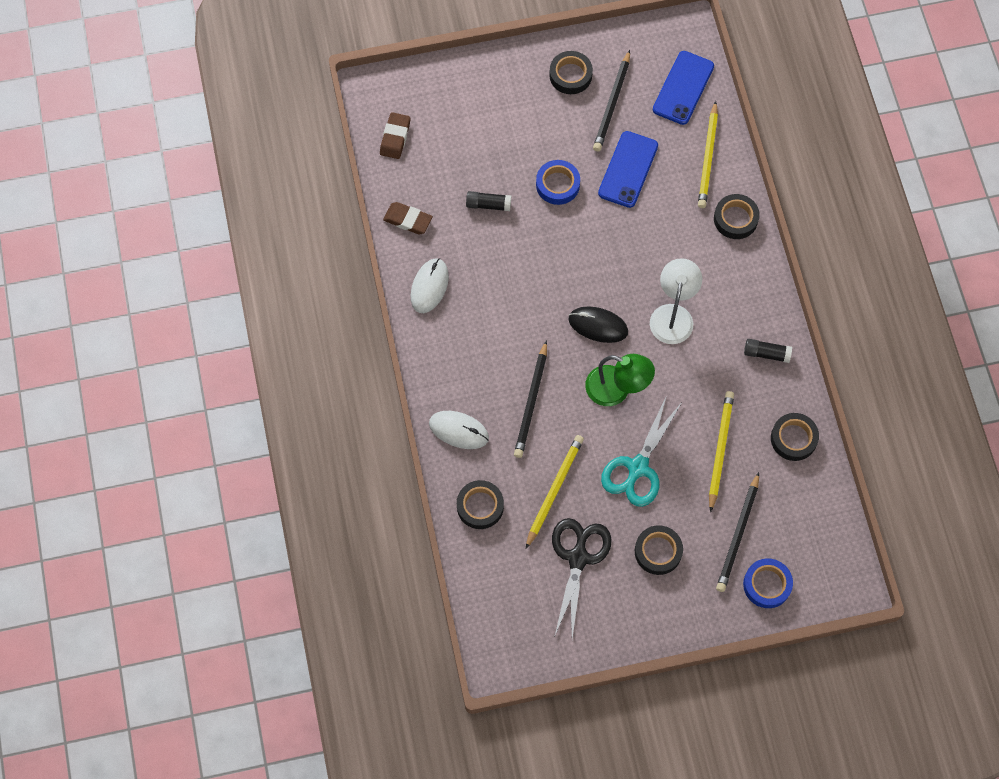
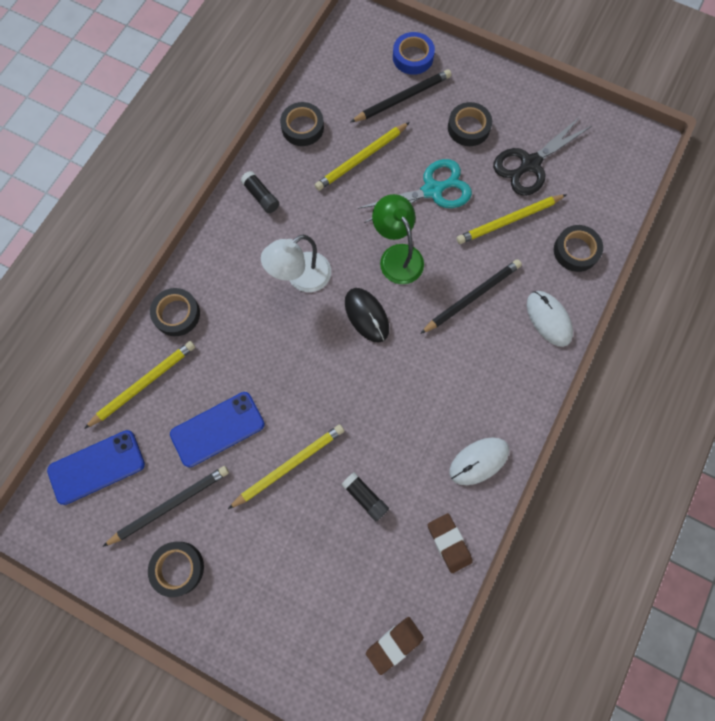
camera: 140 degrees left, 5 degrees up
(557, 185) = (289, 465): blue tape -> yellow pencil

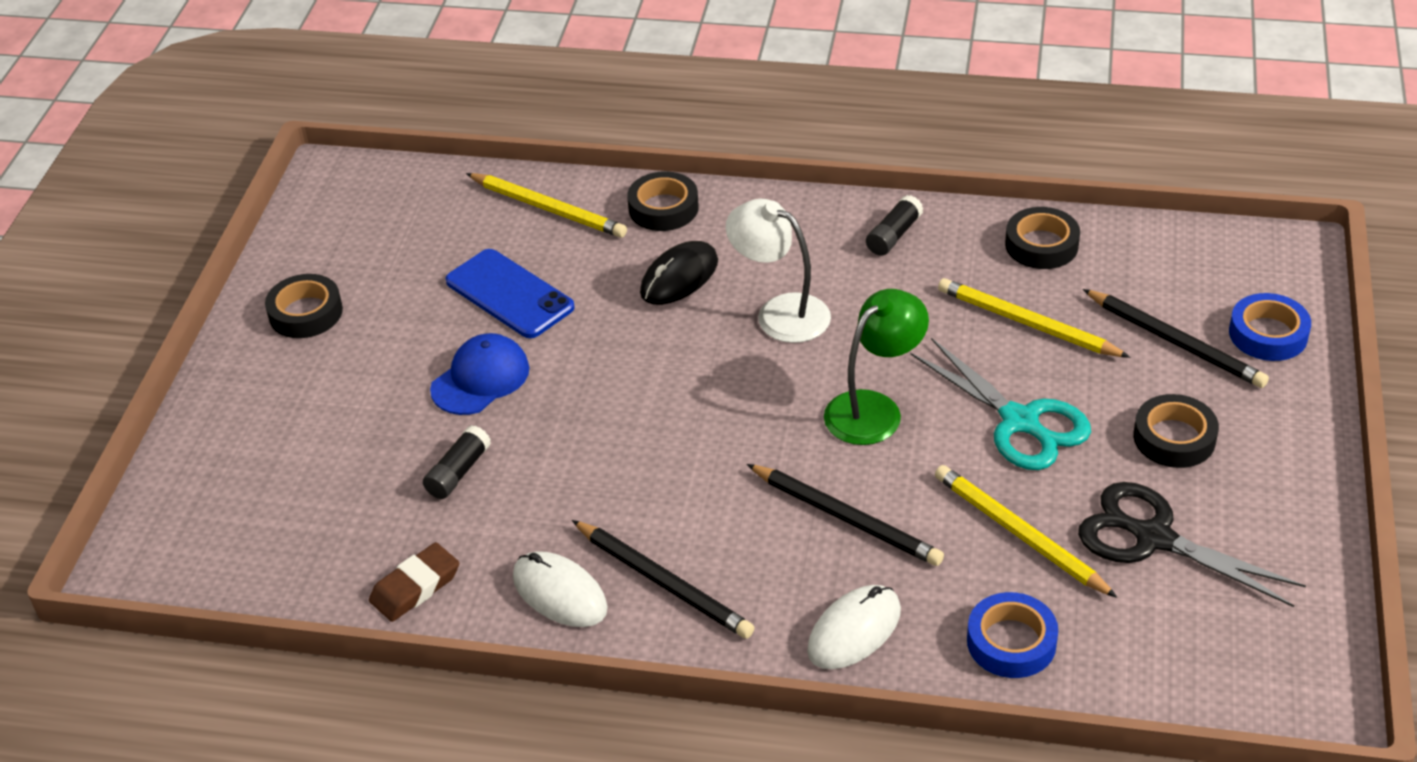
camera: 75 degrees right, 30 degrees down
(97, 467) = (419, 203): blue phone -> none
(170, 505) = (388, 281): black pencil -> black pencil (664, 582)
(289, 465) = (480, 379): yellow pencil -> blue cap
(366, 315) = (752, 400): black mouse -> black mouse (679, 277)
(394, 644) = (248, 559): brown eraser -> none
(576, 251) = (1011, 642): black tape -> blue tape

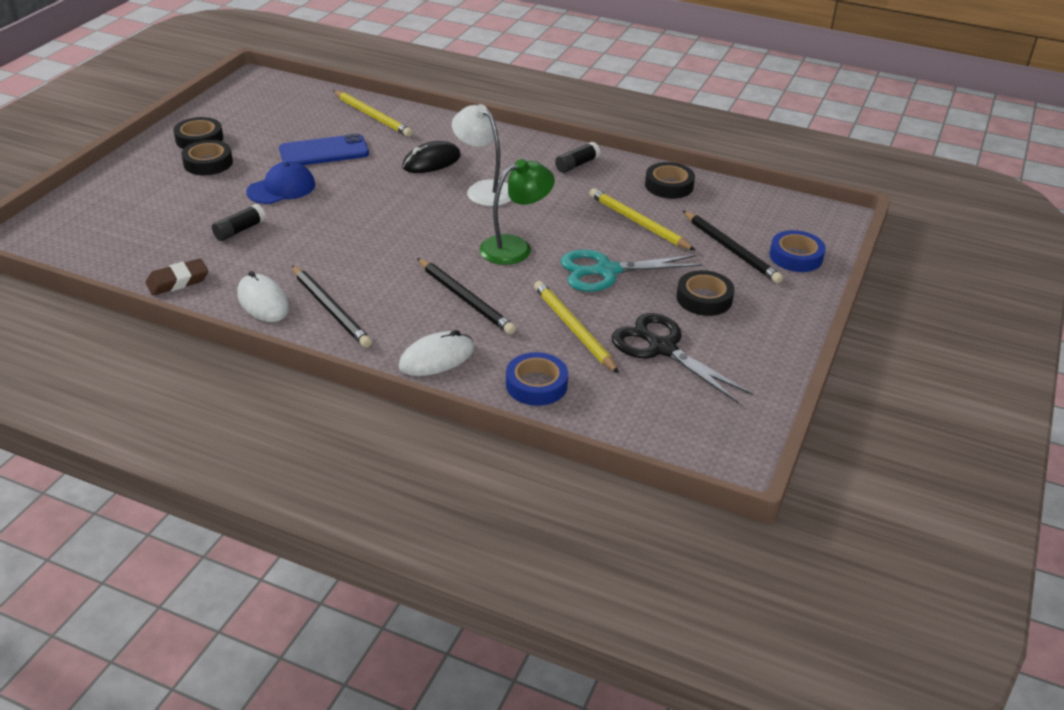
camera: 10 degrees right, 5 degrees down
(509, 294) = (324, 152): blue phone -> blue phone turned 75 degrees counterclockwise
(663, 208) = (442, 127): black tape -> black tape (208, 163)
(1020, 422) = (606, 271): turquoise scissors -> turquoise scissors turned 105 degrees clockwise

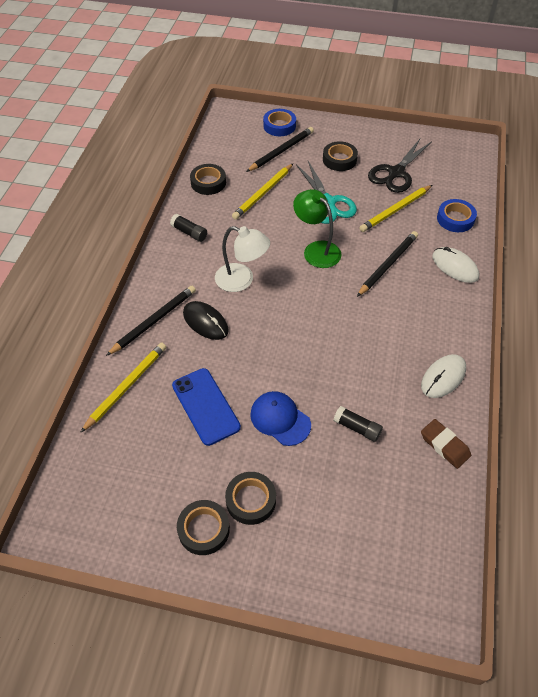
camera: 100 degrees left, 15 degrees up
(331, 309) = (432, 334): black pencil -> black pencil (154, 321)
(484, 189) = (242, 280): white lamp -> white lamp turned 105 degrees counterclockwise

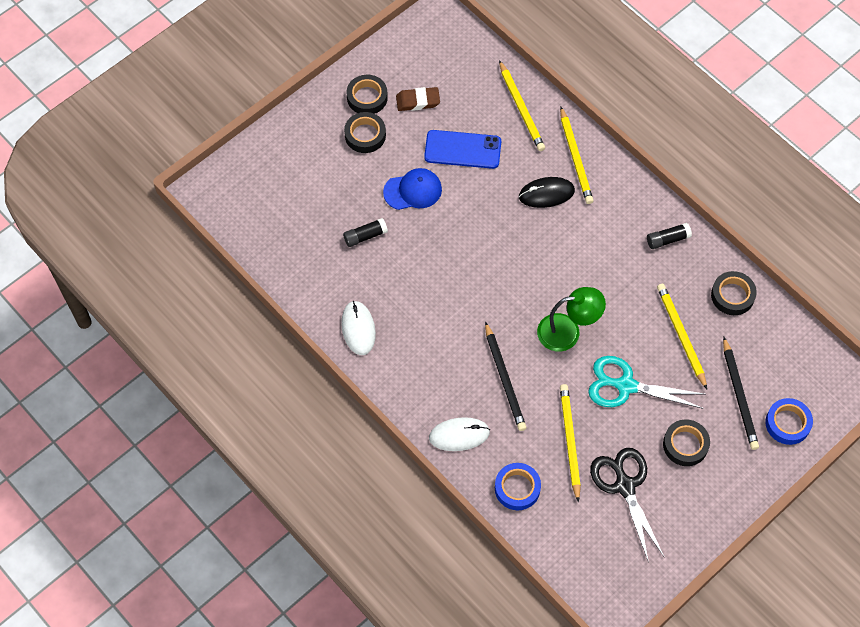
camera: 125 degrees right, 10 degrees up
(154, 321) = (575, 158): black pencil -> yellow pencil
(242, 280) = (574, 247): white lamp -> none
(444, 445) = (305, 283): brown eraser -> brown eraser (418, 101)

